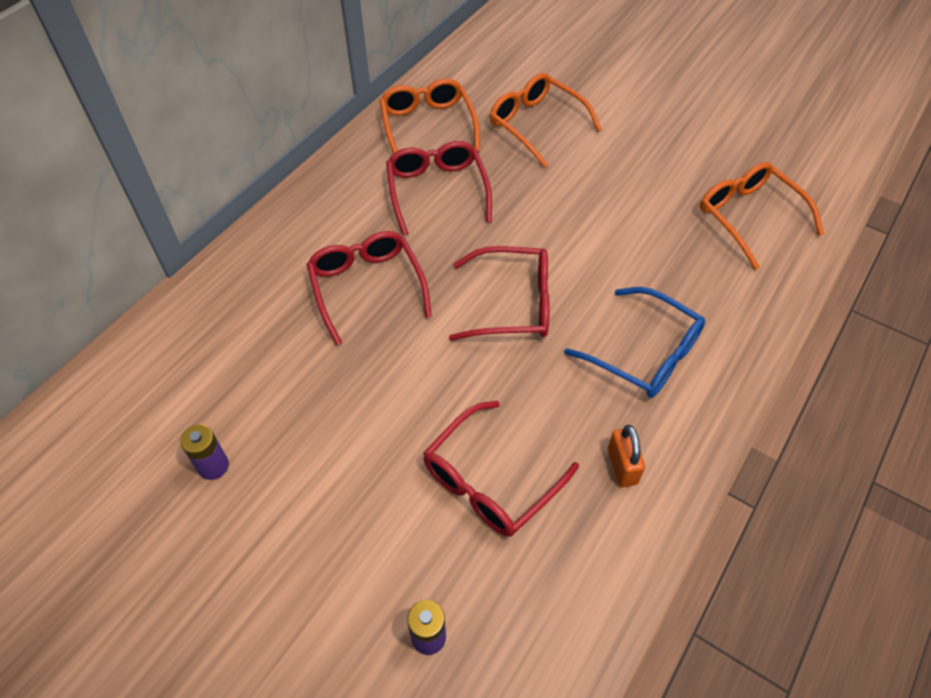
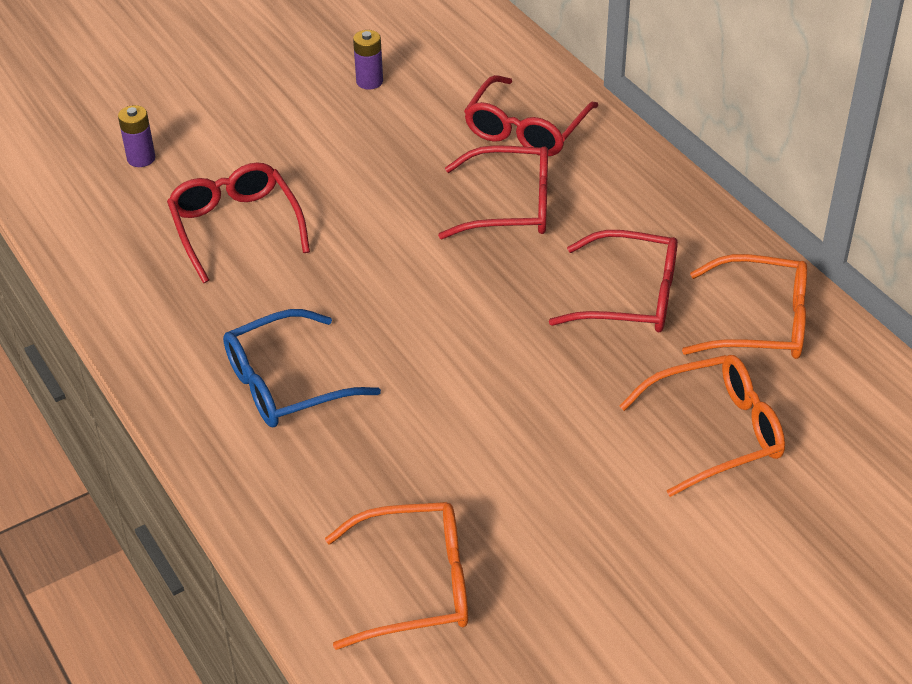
camera: 115 degrees right, 10 degrees down
(513, 304) = (418, 305): red glasses -> red glasses (526, 130)
(622, 466) = (182, 314): orange padlock -> none

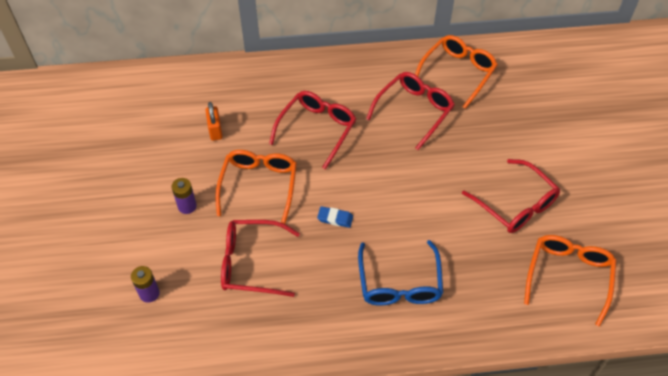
camera: 65 degrees left, 10 degrees up
(359, 280) = (335, 218): none -> blue eraser
(369, 81) = (163, 149): purple battery -> purple battery (187, 206)
(434, 113) = (215, 130): none -> orange padlock
(526, 130) = (259, 98): red glasses -> red glasses (516, 205)
(716, 432) = (519, 120): orange glasses -> orange glasses (259, 185)

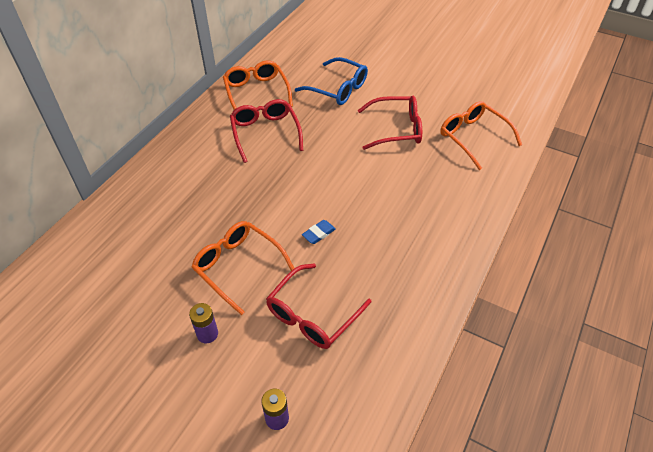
camera: 55 degrees left, 5 degrees down
(215, 130) = (146, 267): orange padlock -> none
(317, 129) = (221, 197): red glasses -> none
(399, 283) = (411, 227): blue glasses -> blue glasses (338, 89)

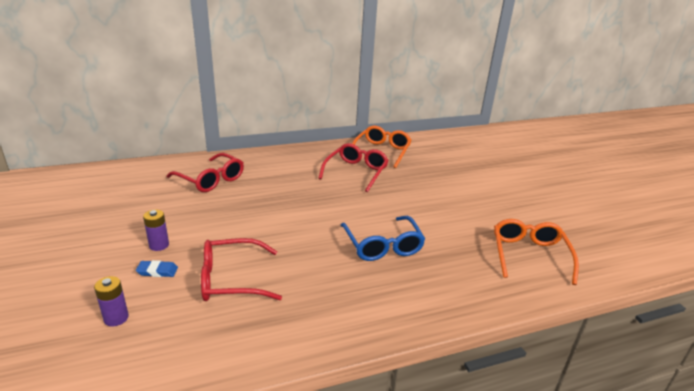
camera: 40 degrees right, 20 degrees down
(237, 266) = (231, 225): orange glasses -> none
(318, 233) = (308, 239): blue eraser -> blue eraser (157, 271)
(338, 89) = (445, 174): blue glasses -> blue glasses (383, 246)
(397, 129) = (461, 216): red glasses -> red glasses (211, 180)

